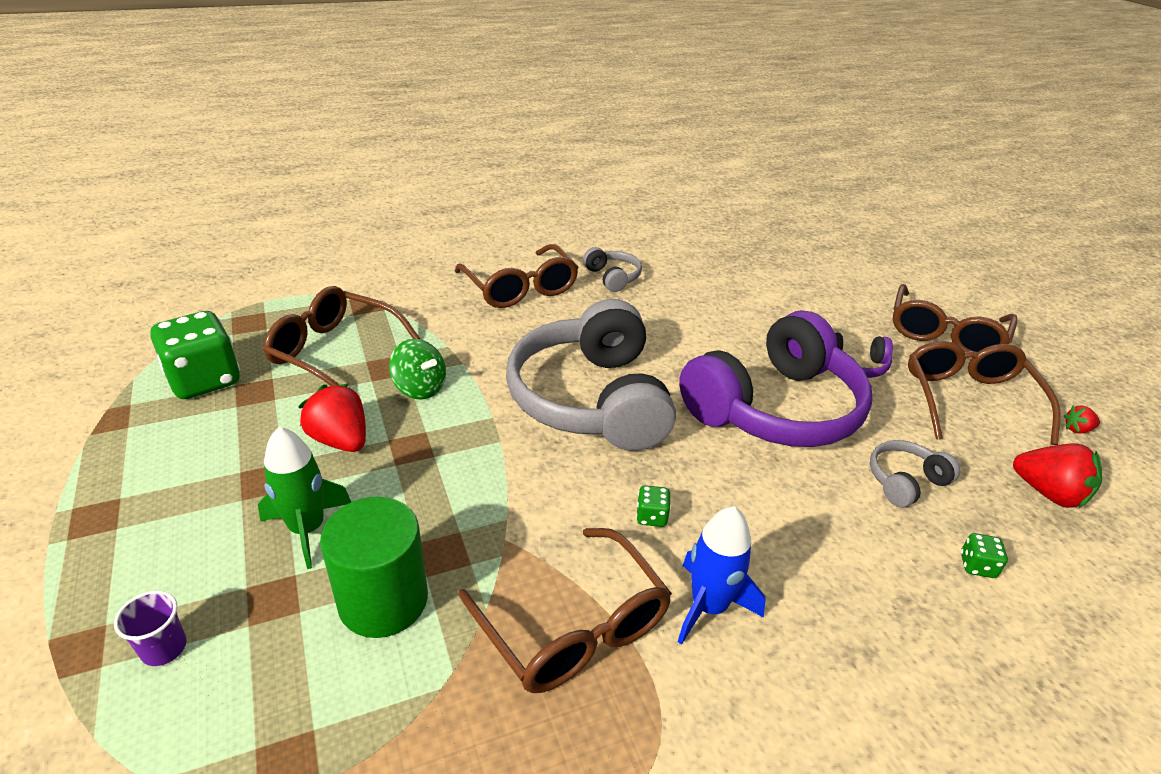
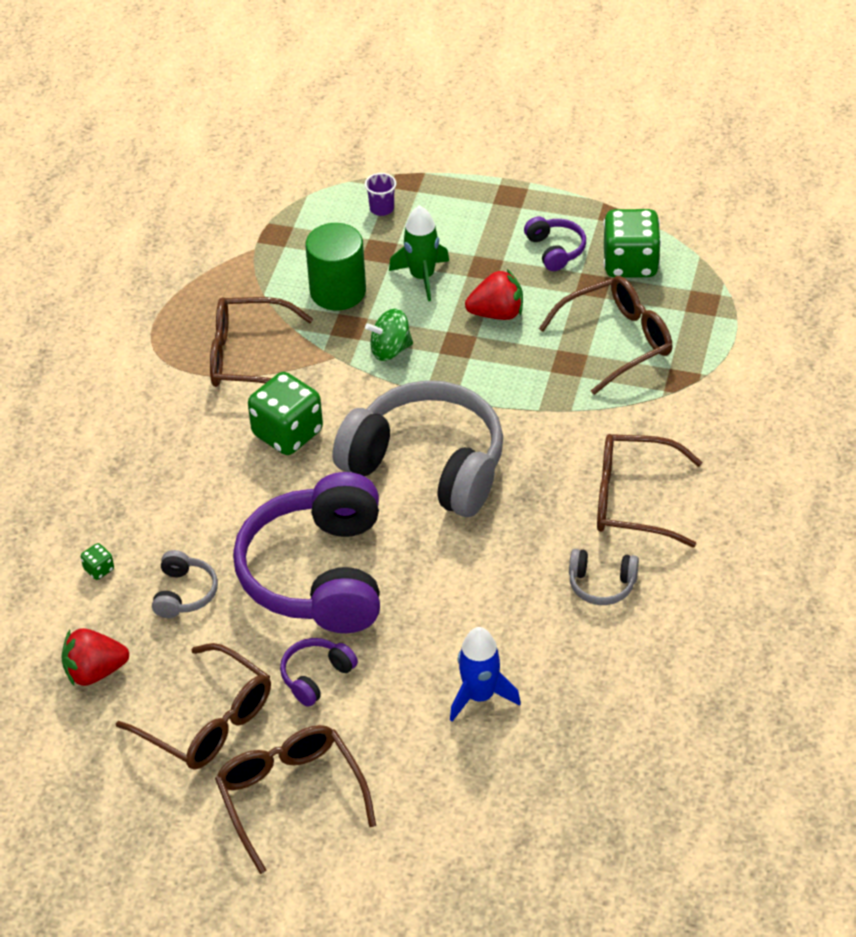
camera: 130 degrees right, 10 degrees up
(201, 439) = (555, 250): none -> purple headphones
(420, 388) = (525, 373): green spinning top -> green spinning top (390, 350)
(651, 517) = (287, 433): green dice -> green dice, size x2.39
(708, 606) = (204, 420): blue rocket -> blue rocket (480, 696)
(1077, 429) = (113, 765): red strawberry -> none

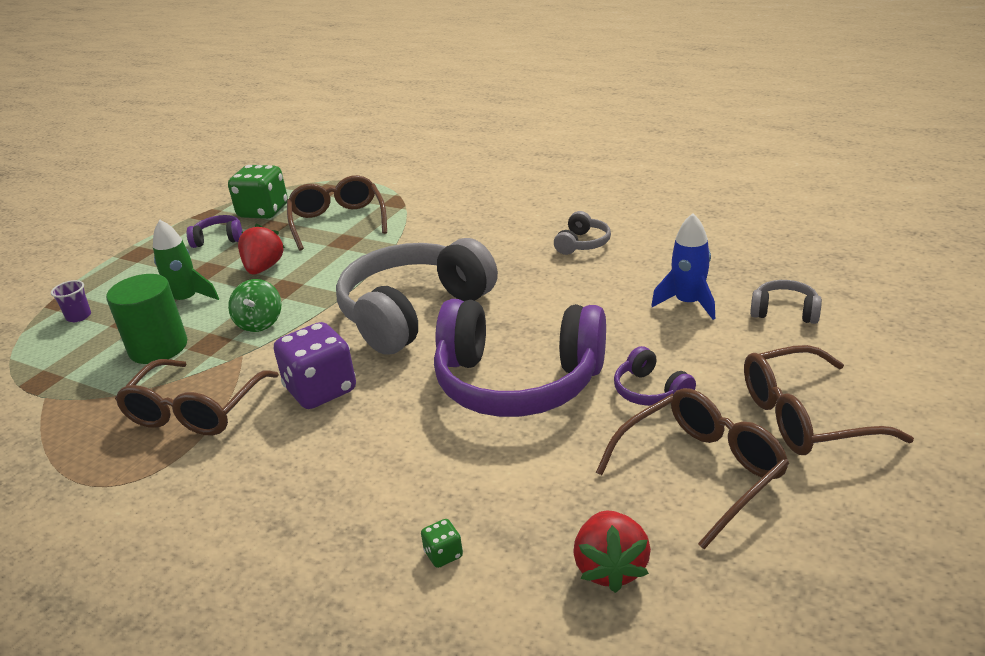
camera: 75 degrees left, 15 degrees down
(184, 593) = (509, 479): grey headphones -> grey headphones (784, 312)
(287, 433) = (321, 390): green dice -> purple dice
(632, 500) = (502, 226): brown glasses -> none

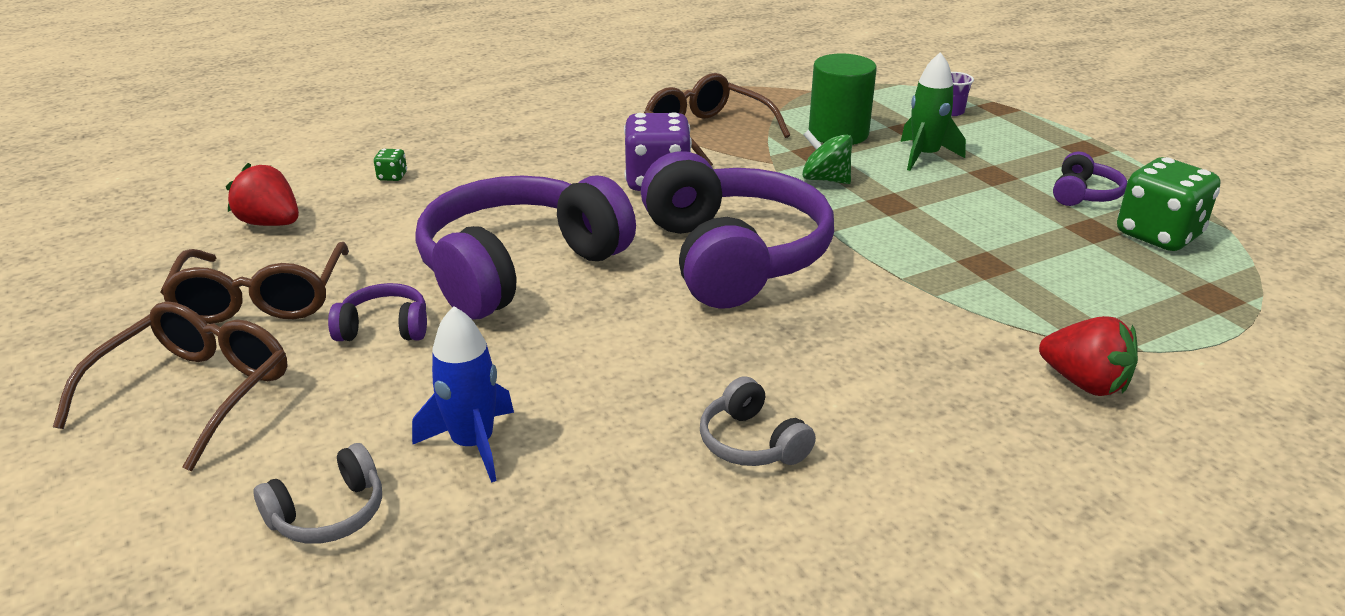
camera: 120 degrees right, 0 degrees up
(264, 268) = (961, 203): red strawberry -> red strawberry (1084, 383)
(338, 221) = (1065, 276): brown glasses -> none
(414, 312) = (732, 256): grey headphones -> purple headphones

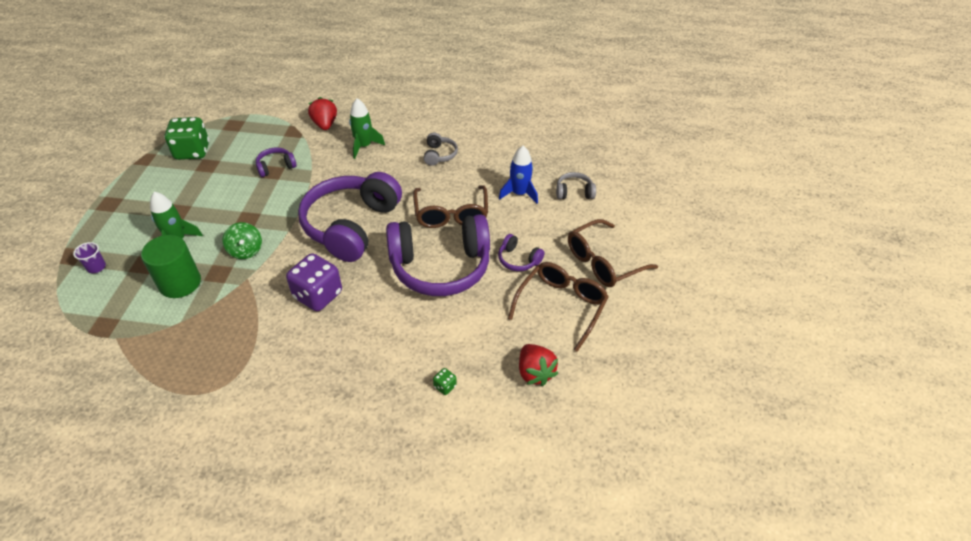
camera: 145 degrees left, 15 degrees up
(706, 133) = (238, 326): brown glasses -> brown glasses (451, 214)
(929, 380) = (364, 146): none -> green rocket
(1083, 194) = (170, 182): purple headphones -> purple headphones (276, 167)

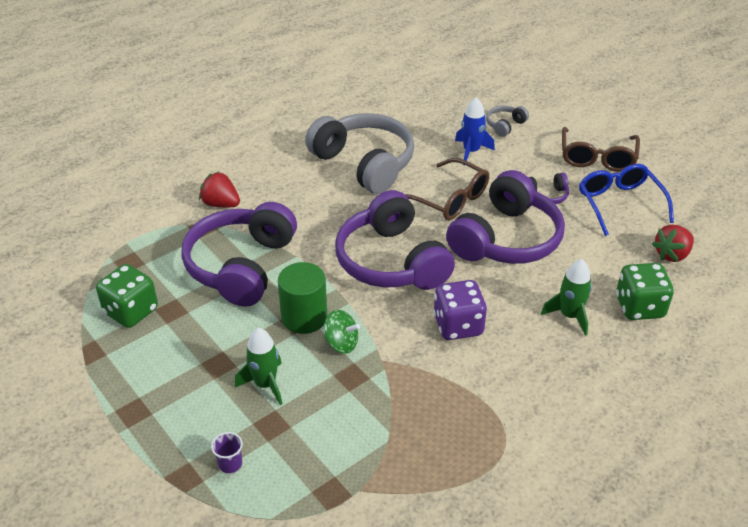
camera: 45 degrees left, 5 degrees down
(180, 283) = (333, 409): green cylinder -> green cylinder (304, 317)
(276, 167) = (241, 266): purple headphones -> purple headphones, size x2.38
(364, 146) = (290, 198): green rocket -> green rocket (569, 315)
(439, 155) = (364, 163): grey headphones -> grey headphones, size x2.38
(445, 386) = (639, 307): green dice -> green dice, size x2.39
(535, 372) = (672, 254): red strawberry -> red strawberry turned 120 degrees clockwise
(561, 306) = (619, 203): brown glasses -> blue glasses

